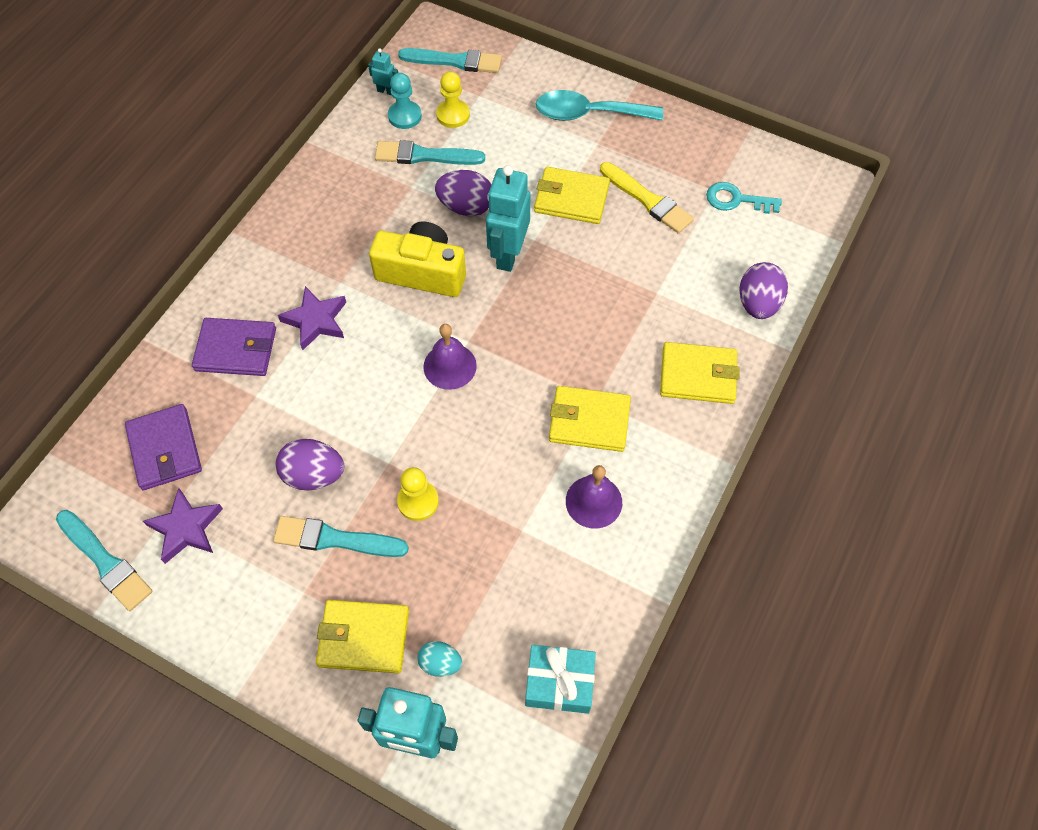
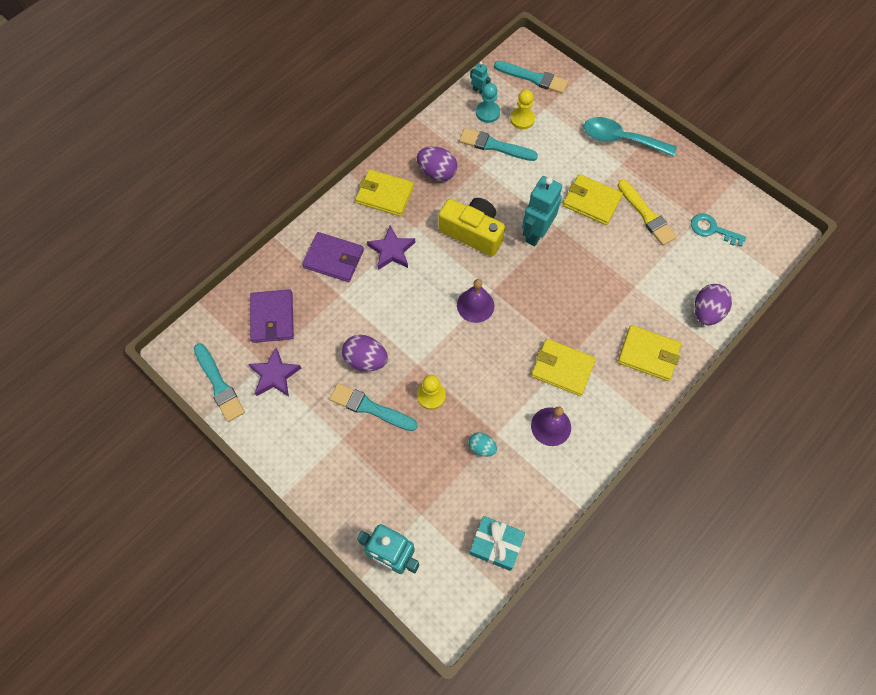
camera: 15 degrees right, 5 degrees up
(364, 637) = (374, 479): yellow wallet -> yellow wallet (385, 194)
(440, 663) = (420, 510): turquoise egg -> turquoise egg (481, 447)
(466, 207) = (514, 191): purple egg -> purple egg (437, 173)

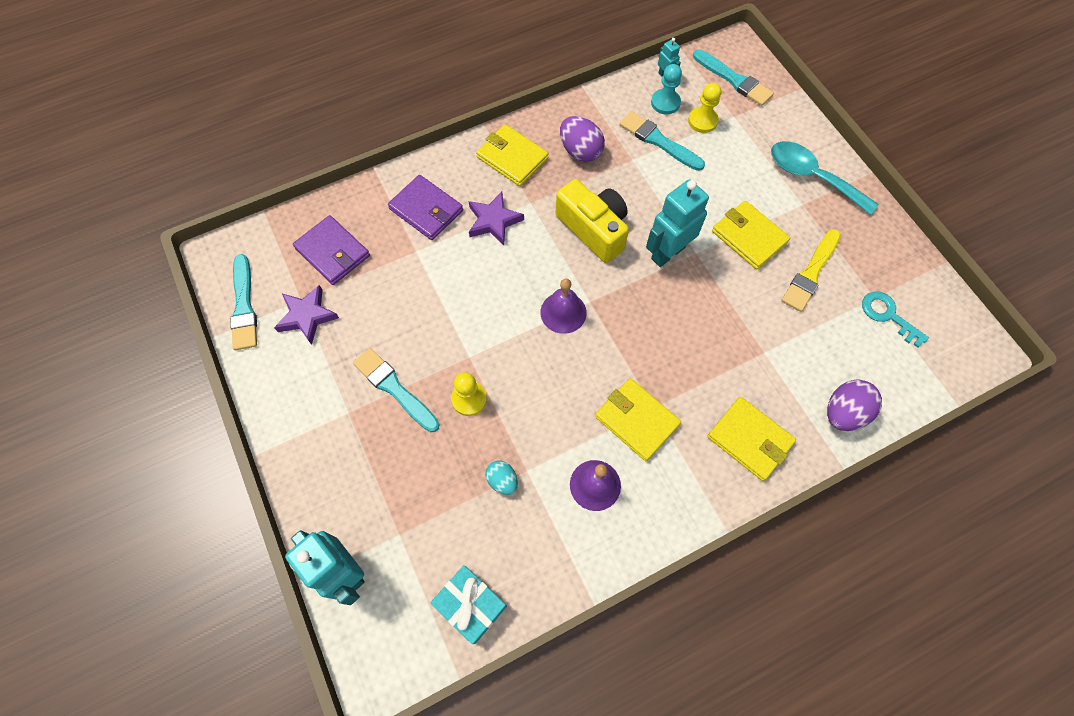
camera: 20 degrees right, 0 degrees up
(272, 317) = (332, 252): purple wallet -> purple wallet turned 60 degrees counterclockwise
(366, 360) = (413, 333): purple egg -> none
(646, 215) = (810, 273): yellow brush -> yellow brush turned 45 degrees clockwise

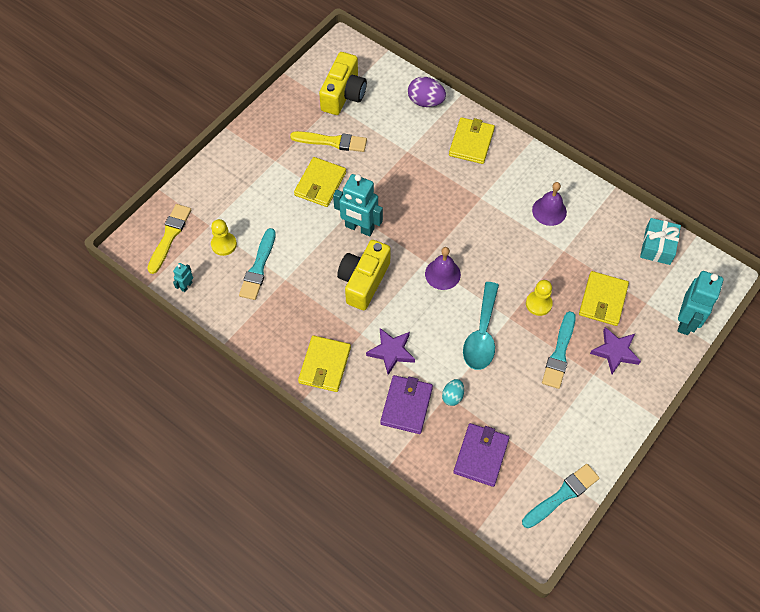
camera: 115 degrees left, 5 degrees down
(307, 316) = (542, 443): purple star -> purple star (615, 352)
(502, 480) = (578, 261): turquoise egg -> turquoise egg (452, 396)
(580, 151) = (294, 318): purple egg -> none
(637, 420) = (494, 203): yellow wallet -> yellow wallet (603, 300)
(665, 103) = (216, 276): turquoise pawn -> none
(734, 80) = (169, 236): turquoise brush -> yellow brush
(812, 176) = (247, 161): turquoise spoon -> turquoise spoon (481, 335)
(888, 316) = (343, 94): turquoise key -> yellow camera

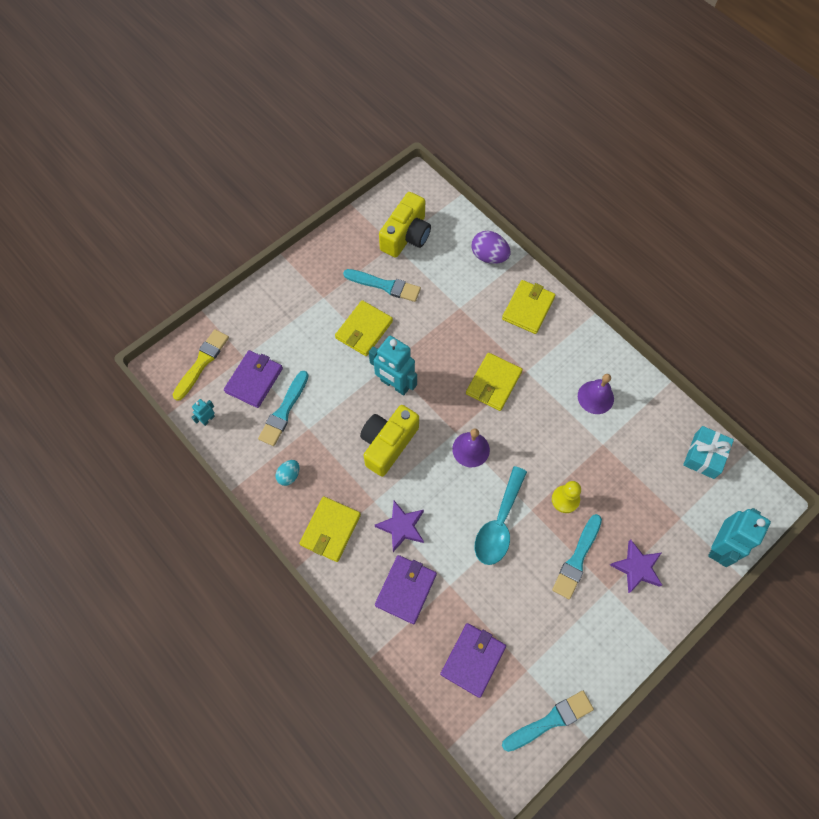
camera: 10 degrees right, 5 degrees up
(224, 244) = (254, 380): yellow pawn -> purple wallet
(332, 142) = (385, 285): yellow brush -> turquoise brush
(452, 396) = (455, 588): turquoise egg -> turquoise egg (289, 475)
(603, 300) = (634, 507): yellow wallet -> yellow wallet (493, 383)

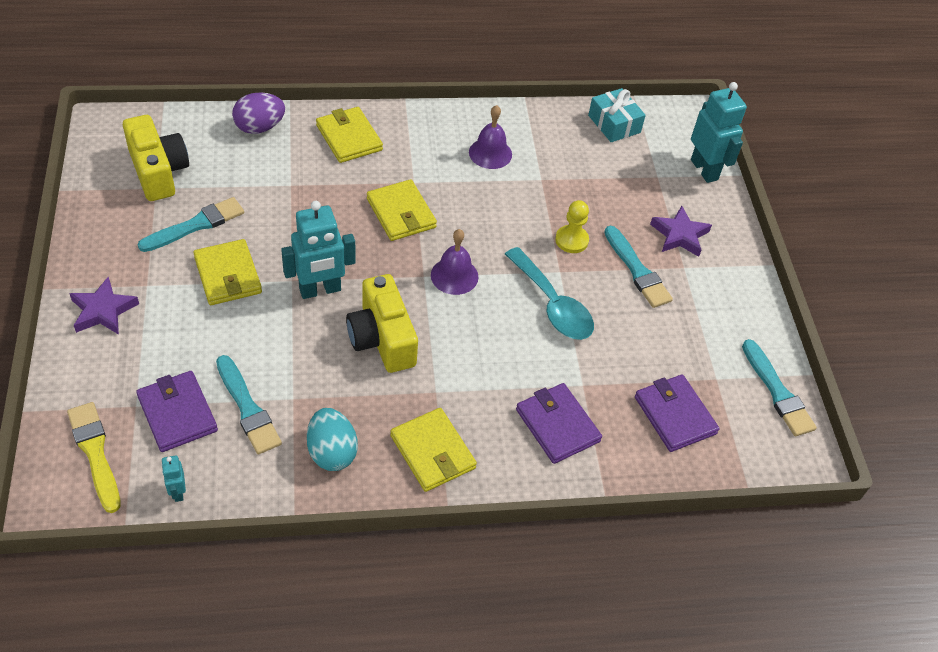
camera: 60 degrees left, 15 degrees down
(289, 475) = (332, 452): turquoise egg -> turquoise egg, size x1.64
(401, 527) = (486, 386): purple star -> purple star (103, 310)
(550, 721) = (777, 392): turquoise brush -> turquoise brush turned 150 degrees clockwise

